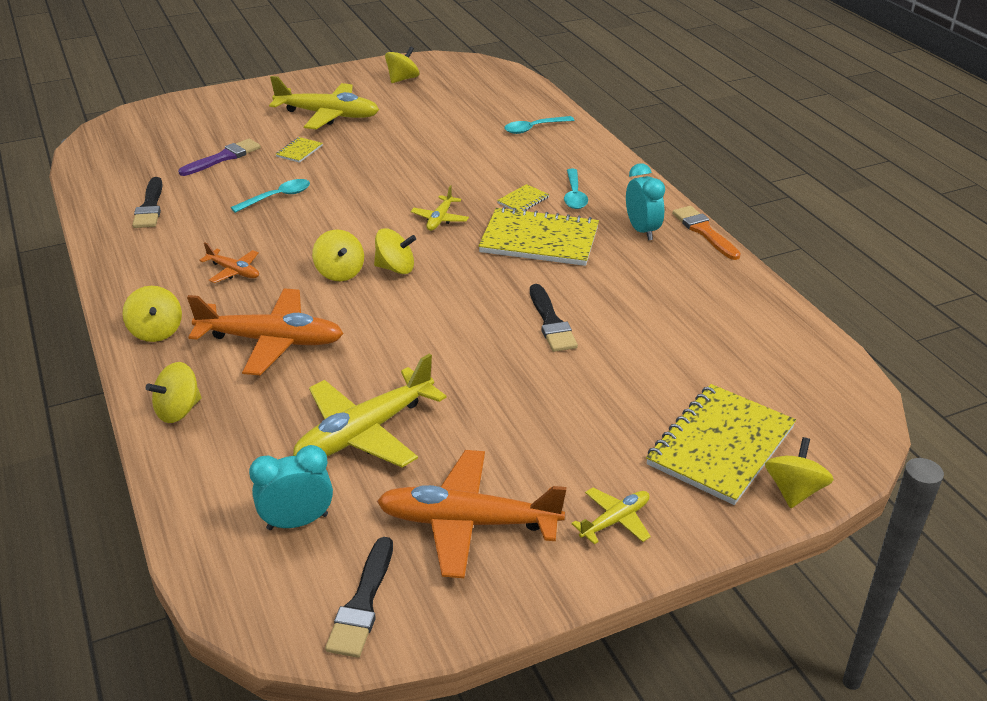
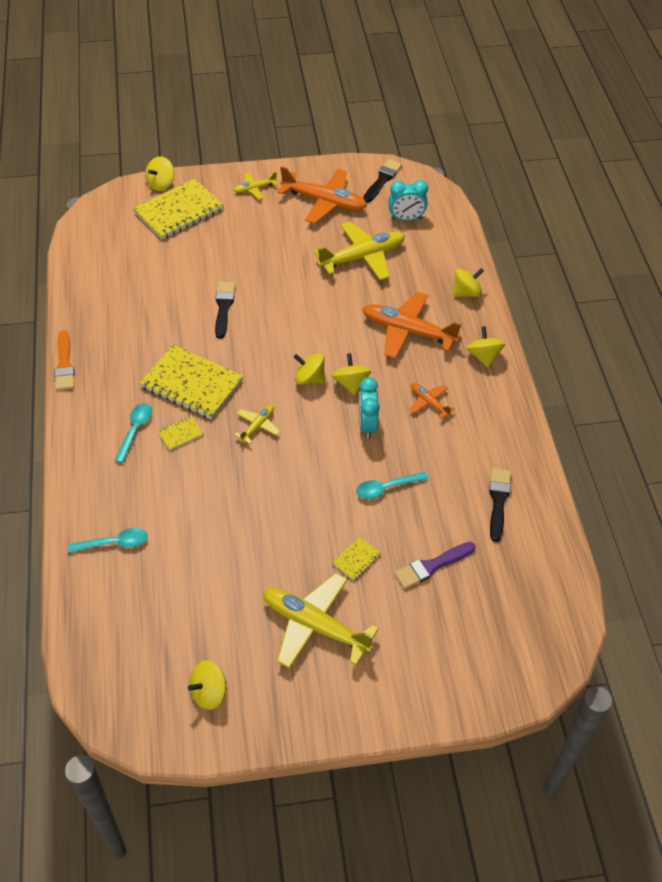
camera: 165 degrees left, 15 degrees up
(642, 230) = (109, 376): turquoise clock -> turquoise clock (367, 425)

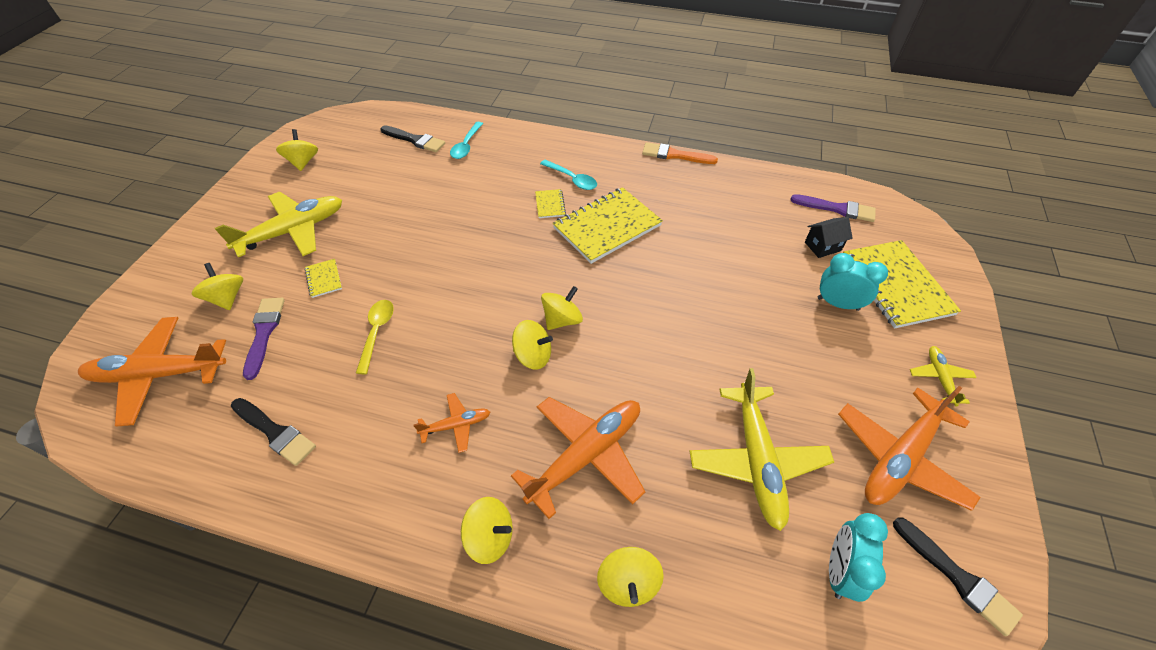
camera: 115 degrees right, 0 degrees up
(102, 248) = (837, 209): none -> purple brush
(154, 251) = (822, 246): none -> black house
(161, 184) = (955, 282): yellow spinning top -> yellow spinning top (227, 298)
(224, 307) = (708, 280): black brush -> black brush (415, 140)
(257, 426) = (524, 258): yellow plane -> none
(367, 425) = (466, 347): turquoise clock -> turquoise clock (838, 304)
(386, 488) = (377, 332): turquoise spoon -> yellow spoon
(509, 612) = (159, 375): none -> orange plane

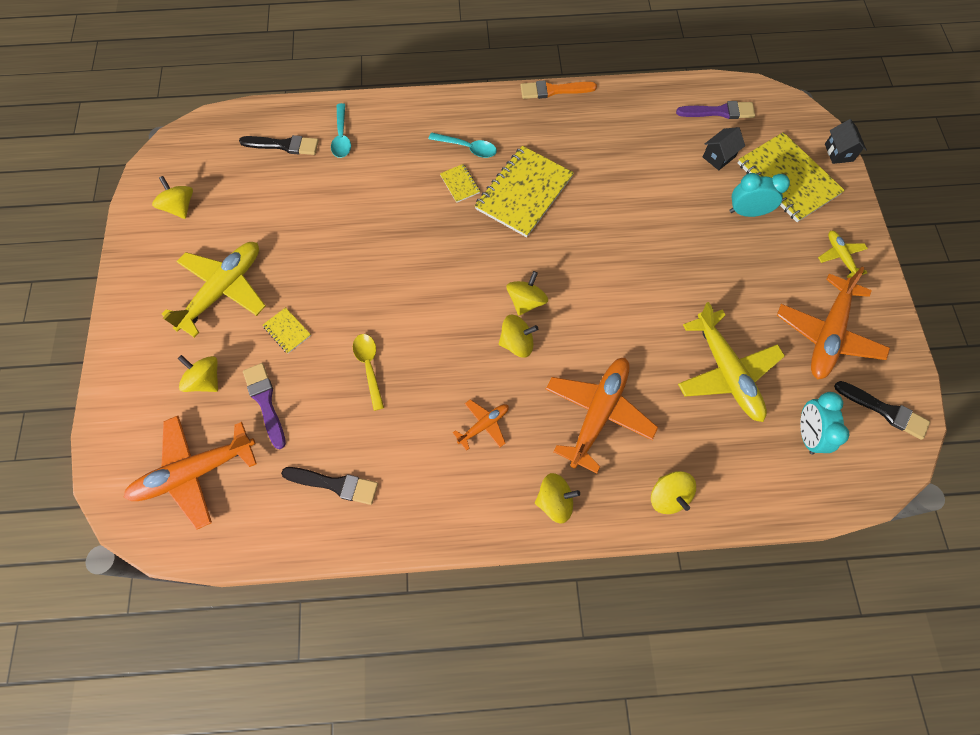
camera: 20 degrees left, 15 degrees up
(963, 275) = (838, 152): none -> black house

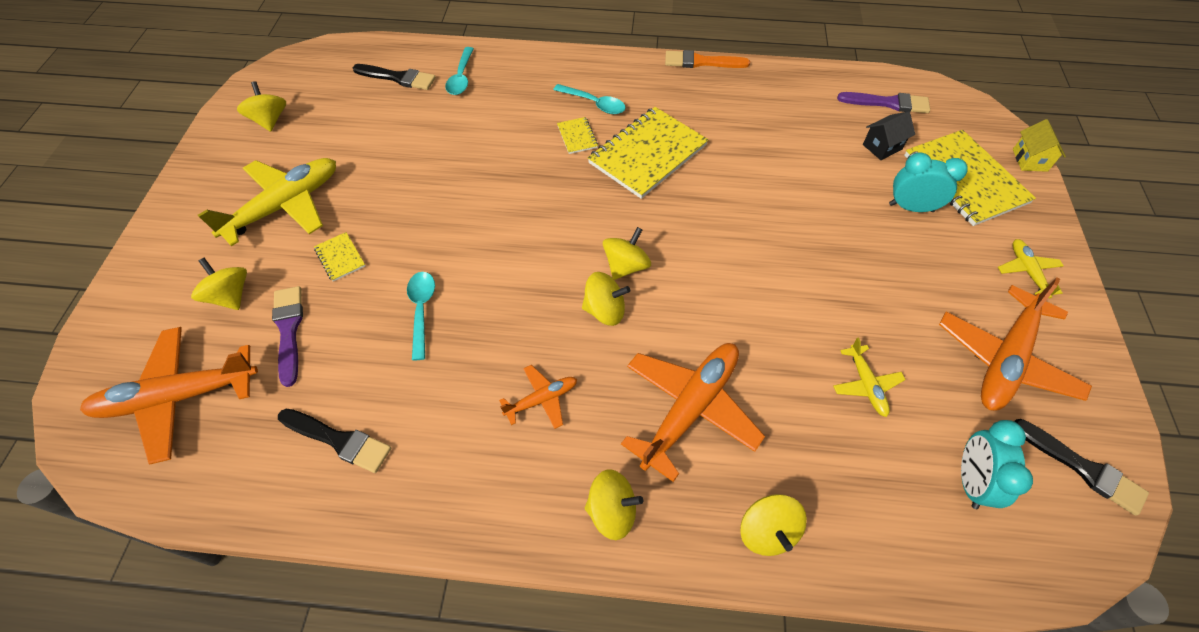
camera: 10 degrees right, 10 degrees down
(369, 367) = (421, 310): yellow spoon -> turquoise spoon
(726, 372) = (866, 384): yellow plane -> yellow plane, size x0.50
(838, 152) = (1029, 160): black house -> yellow house

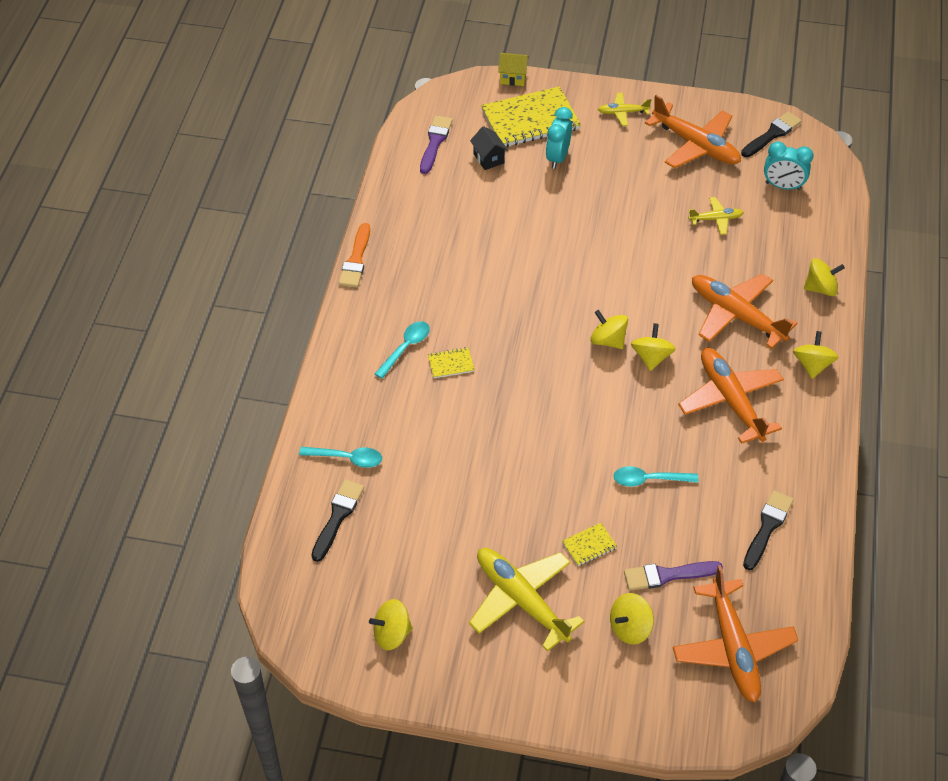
camera: 85 degrees left, 5 degrees down
(541, 399) = (730, 400): orange plane -> orange plane, size x2.01
(647, 154) = (480, 314): yellow notebook -> none

